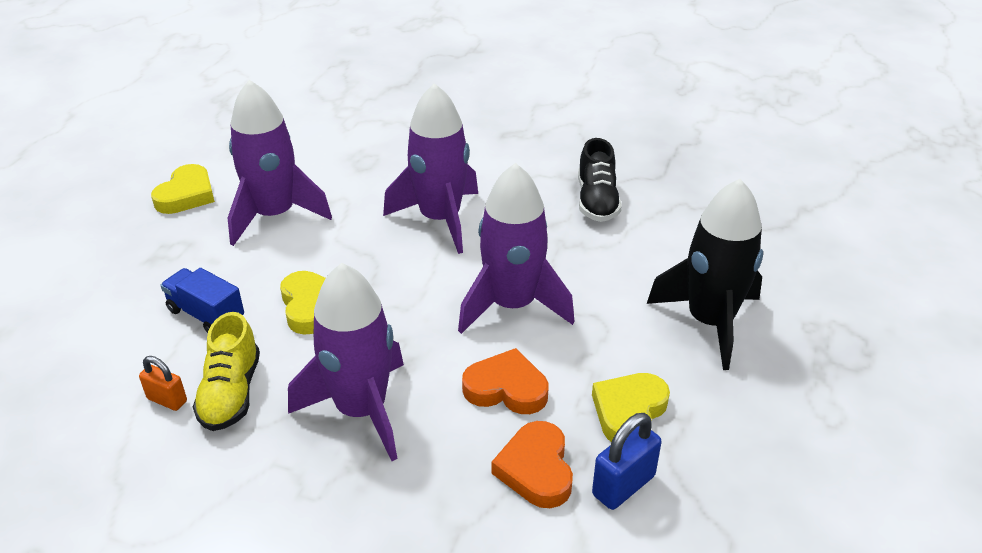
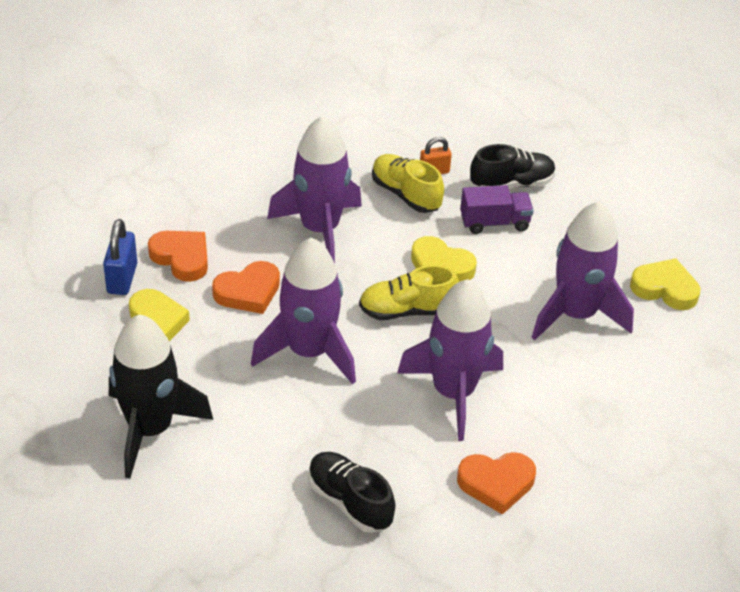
camera: 135 degrees right, 5 degrees up
(128, 339) = (512, 184): none -> black shoe
(186, 195) = (665, 288): yellow heart -> yellow heart turned 135 degrees clockwise
(206, 315) = (494, 222): blue truck -> purple truck
(391, 290) = (406, 310): none -> yellow shoe
(486, 163) = (496, 483): none -> orange heart

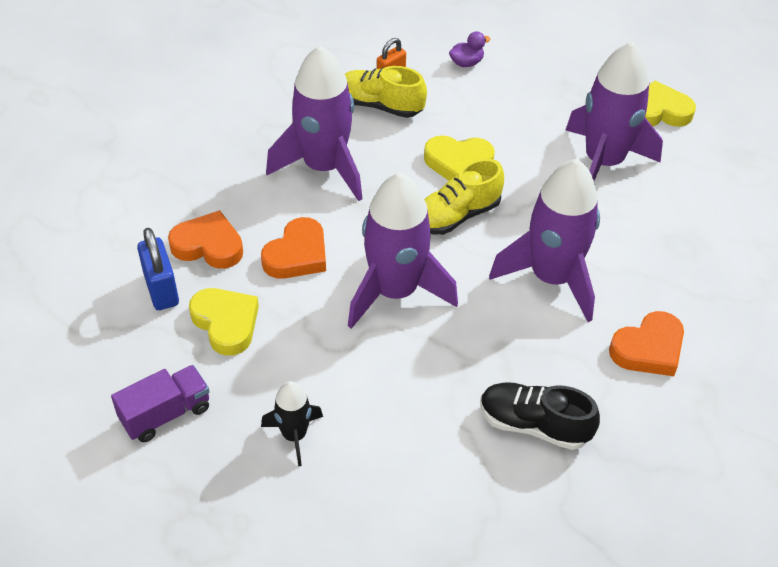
camera: 25 degrees left, 5 degrees up
(150, 429) = (294, 435): black rocket -> black rocket, size x0.51
(494, 222) = (476, 104): purple truck -> purple truck (166, 414)
(512, 184) = (466, 63): black shoe -> purple duck

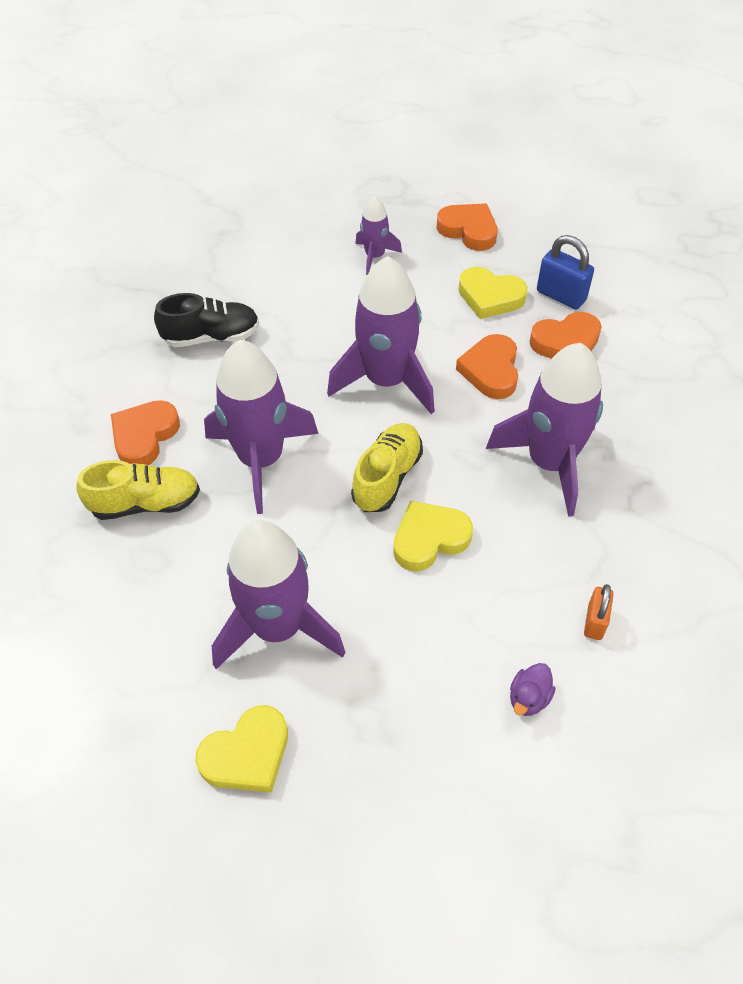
camera: 150 degrees right, 5 degrees up
(166, 414) = (468, 230): purple truck -> orange heart
(294, 435) = (375, 256): black rocket -> purple rocket
(380, 105) = (566, 569): yellow shoe -> yellow shoe (146, 503)

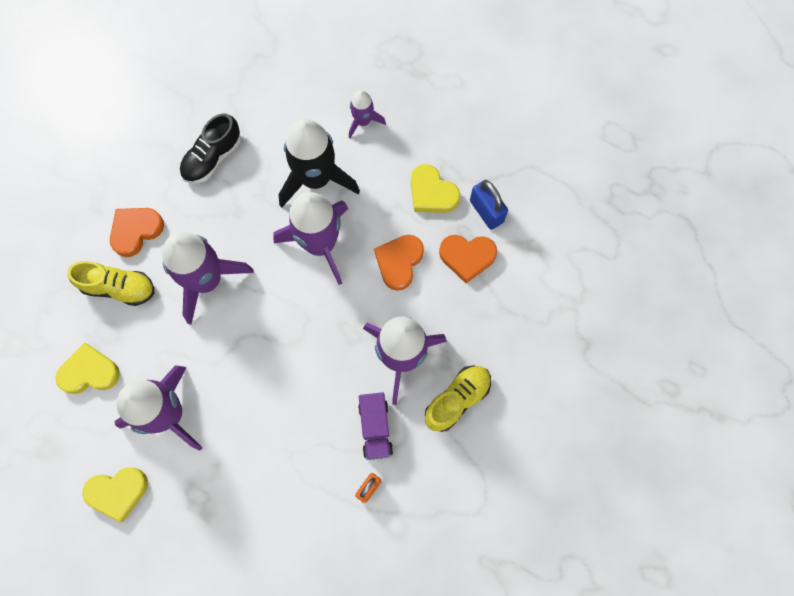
camera: 20 degrees right, 20 degrees up
(211, 336) = (212, 157): black shoe -> black shoe turned 120 degrees clockwise
(348, 321) = (316, 178): none -> black rocket
(387, 477) = (285, 326): yellow shoe -> yellow shoe (457, 399)
(429, 539) = (291, 386): yellow heart -> yellow heart (89, 372)
(468, 230) = (447, 119): orange heart -> none
(528, 698) = (300, 523): purple duck -> none
(563, 550) = (375, 428): none -> purple truck

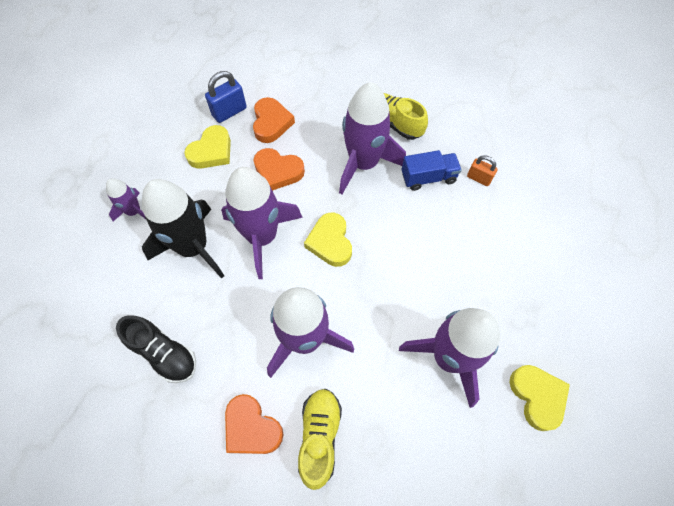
camera: 95 degrees left, 10 degrees down
(89, 372) = (420, 453): yellow heart -> yellow heart (330, 242)
(375, 428) = (428, 177): purple truck -> blue truck

